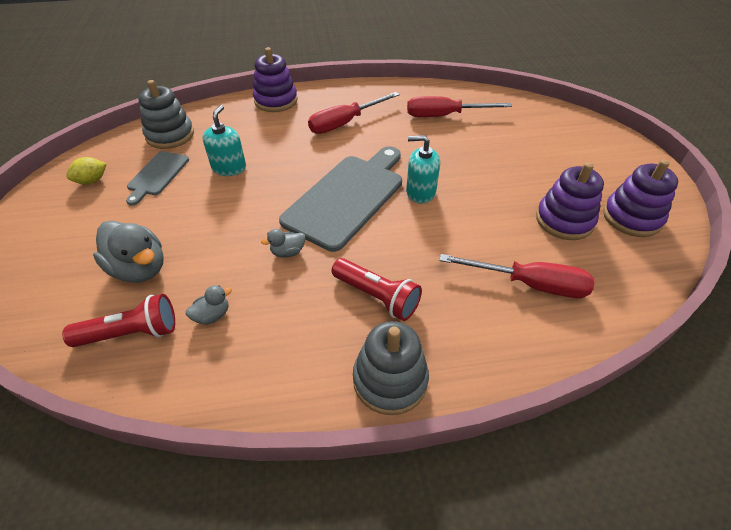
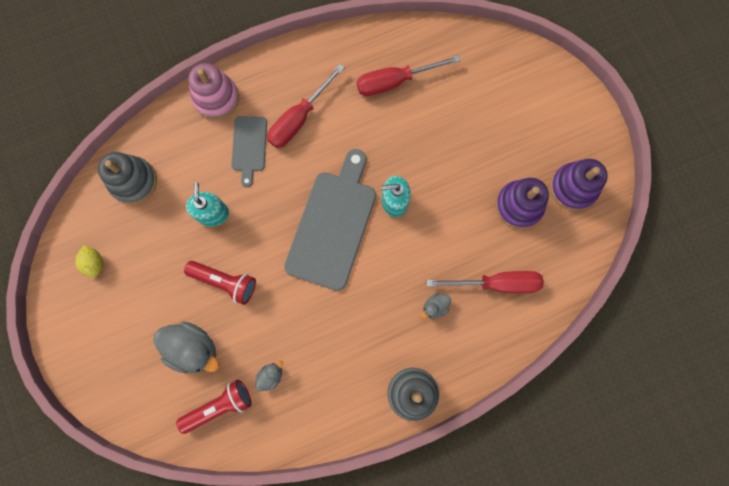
camera: 15 degrees left, 30 degrees up
(92, 181) = (95, 263): yellow lemon -> yellow lemon turned 60 degrees counterclockwise
(157, 175) = (151, 240): grey cutting board -> grey cutting board (249, 146)
(276, 101) = (216, 98): purple stacking toy -> pink stacking toy
(288, 252) = (304, 300): grey duck -> grey duck (435, 307)
(377, 296) = (386, 326): red flashlight -> red flashlight (225, 282)

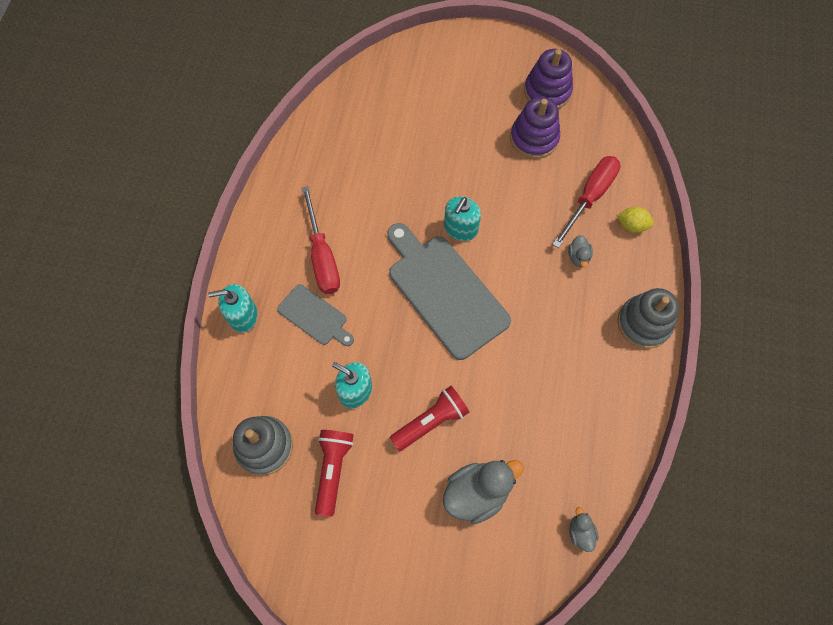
camera: 55 degrees left, 10 degrees down
(95, 263) = (320, 539): yellow lemon -> yellow lemon (631, 225)
(216, 98) = (243, 316): pink stacking toy -> turquoise soap dispenser
(219, 406) = (549, 503): red flashlight -> red flashlight (333, 470)
(271, 375) = (550, 436): grey duck -> grey duck (580, 532)
(395, 82) = (351, 159): red screwdriver -> none

